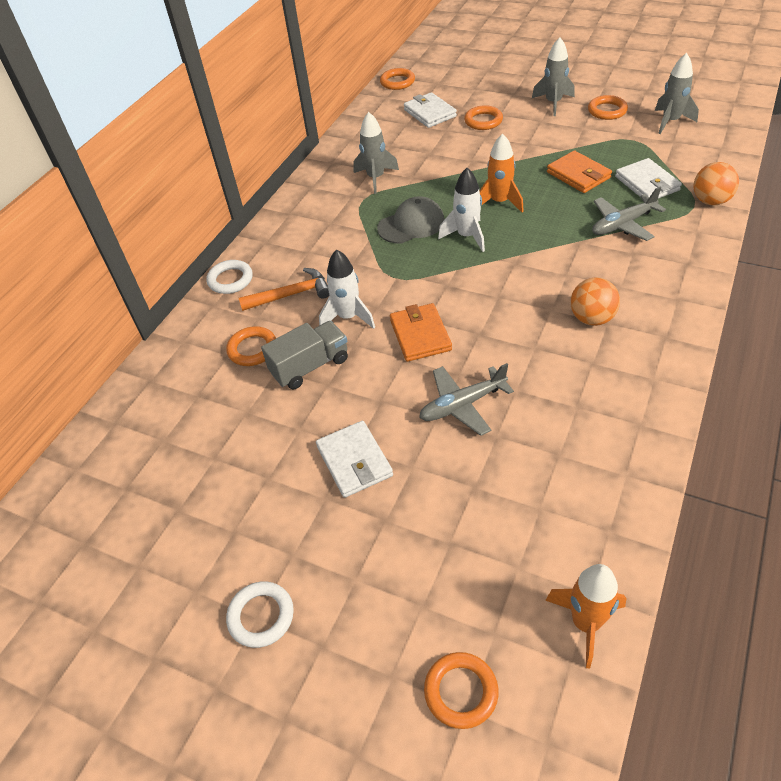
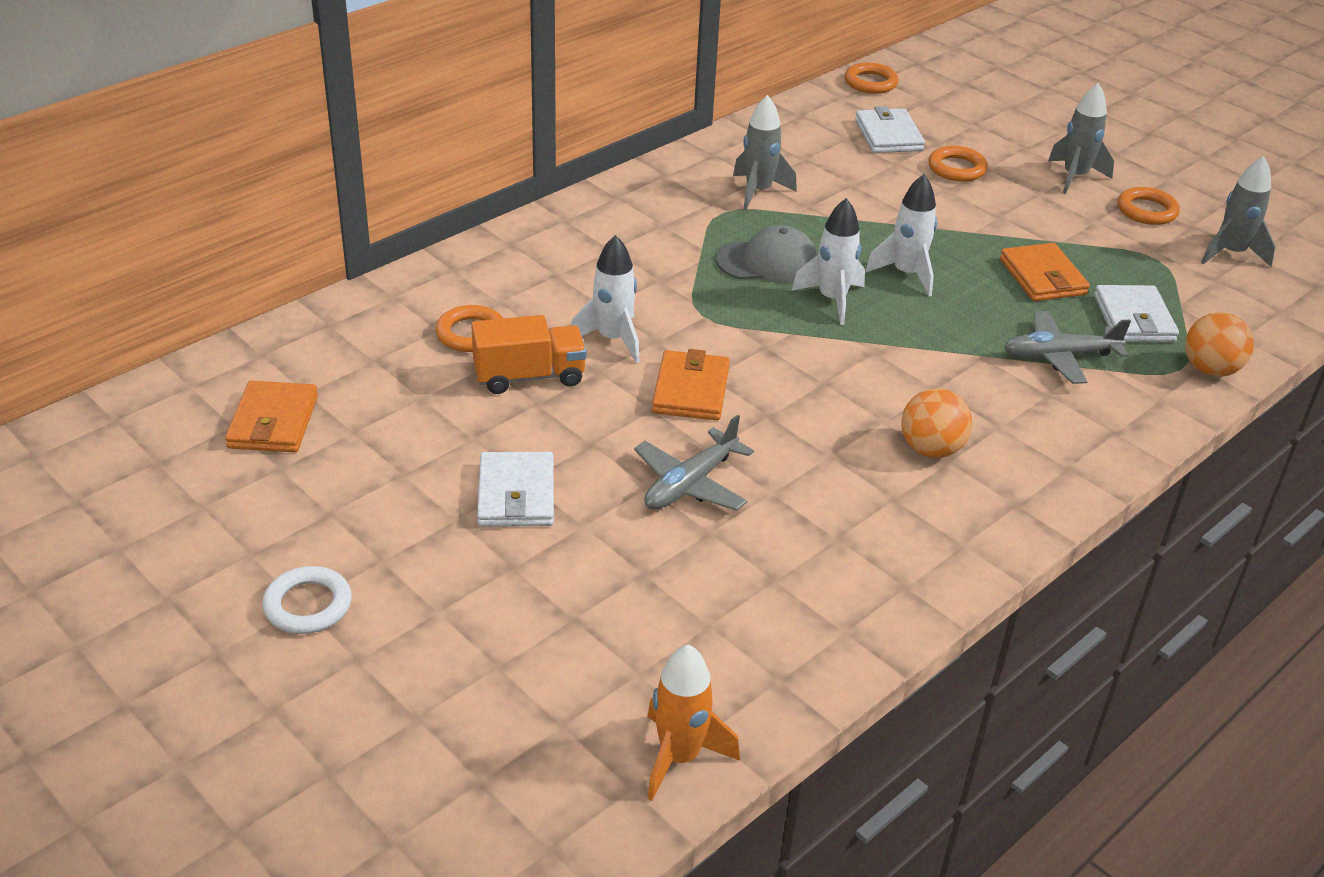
camera: 15 degrees right, 10 degrees down
(153, 474) = (273, 422): none -> orange wallet
(230, 280) = (493, 248): white ring -> none
(291, 295) = (557, 290): orange hammer -> none
(310, 366) = (529, 376): grey truck -> orange truck
(461, 691) = (485, 762): orange ring -> none
(462, 405) = (690, 484): grey plane -> grey plane turned 45 degrees counterclockwise
(499, 202) = (906, 274): orange rocket -> white rocket

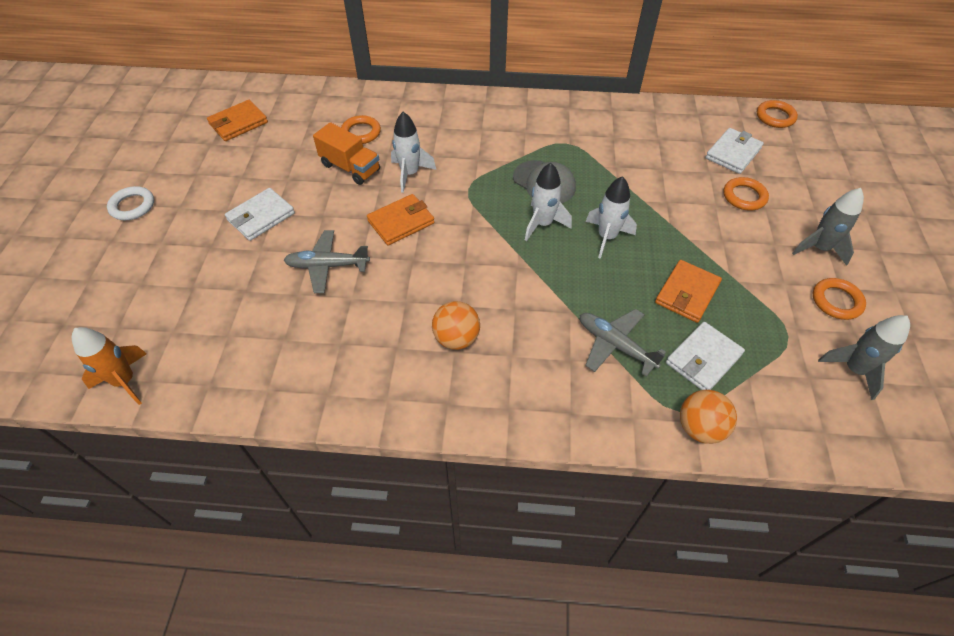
camera: 50 degrees right, 15 degrees up
(758, 192) = (602, 143): grey rocket -> none

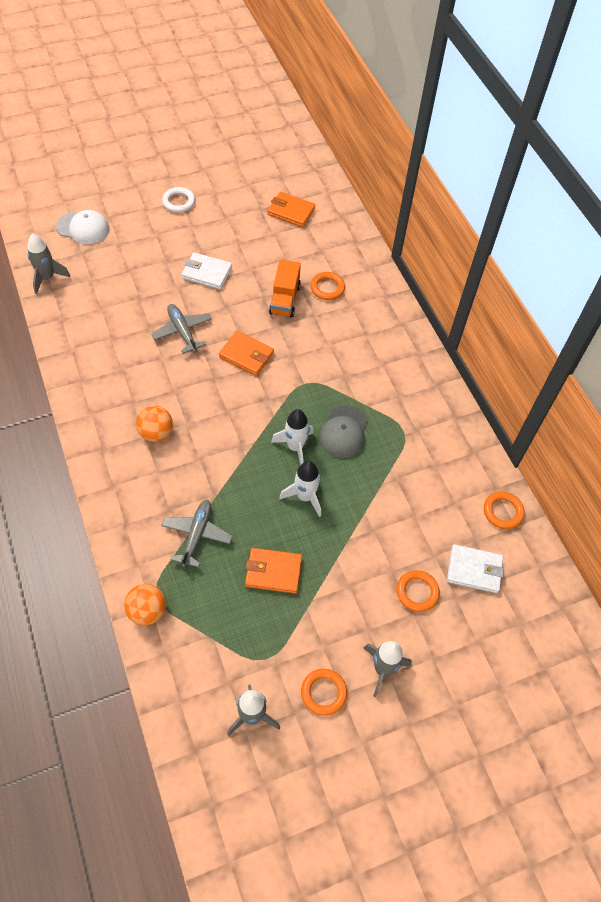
camera: 60 degrees right, 5 degrees up
(77, 313) = (83, 228): none -> white cap
(125, 381) = (47, 278): orange rocket -> grey rocket
(410, 174) = (300, 339): white rocket -> none
(703, 359) = (211, 599): white wallet -> none
(775, 117) = (558, 598): orange ring -> orange ring (503, 511)

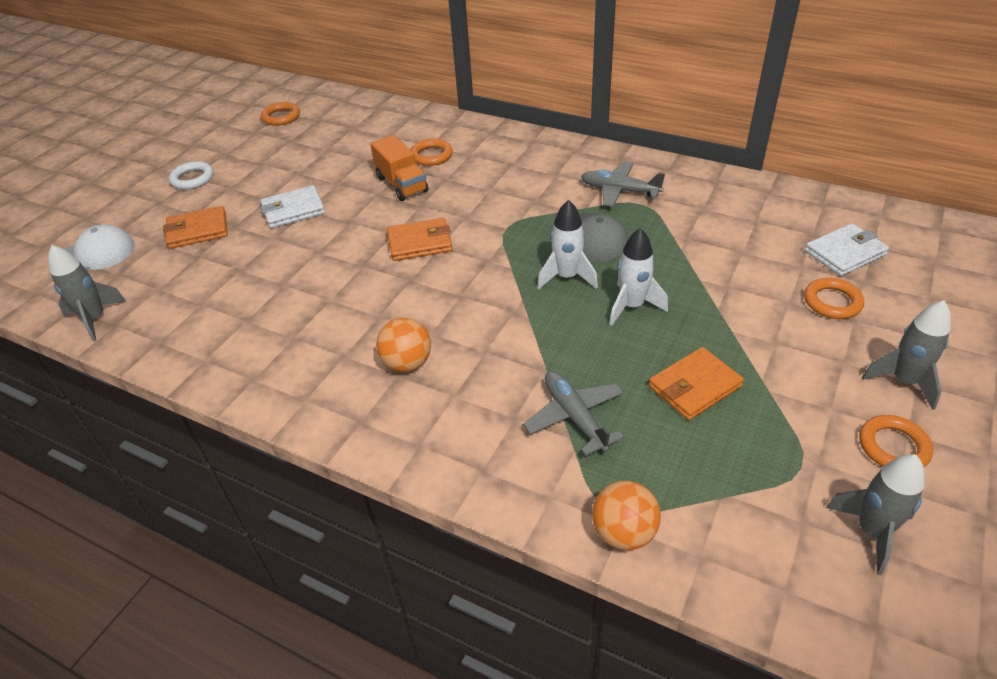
camera: 35 degrees left, 15 degrees down
(182, 331) = (325, 266): grey plane -> grey plane (619, 191)
(291, 211) = (324, 128): orange wallet -> orange wallet (198, 231)
(503, 511) = (799, 202): orange ring -> orange ring (281, 117)

